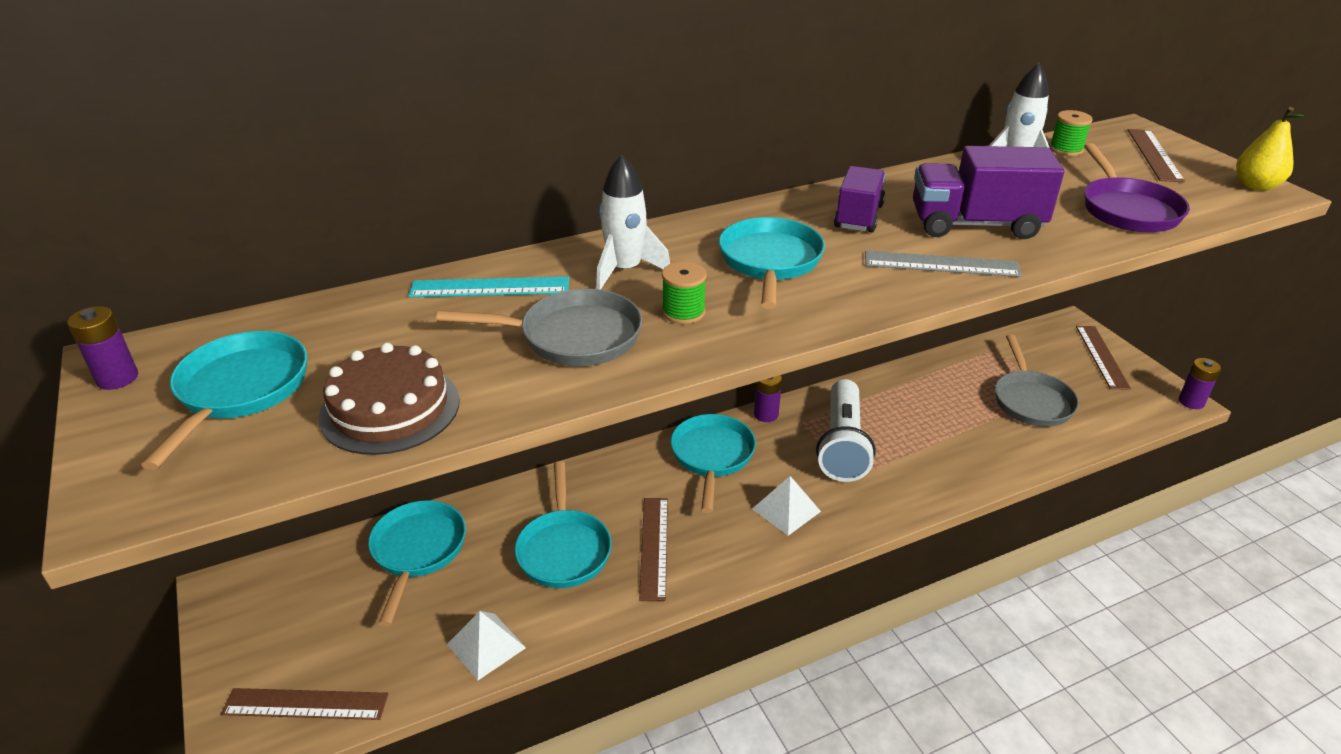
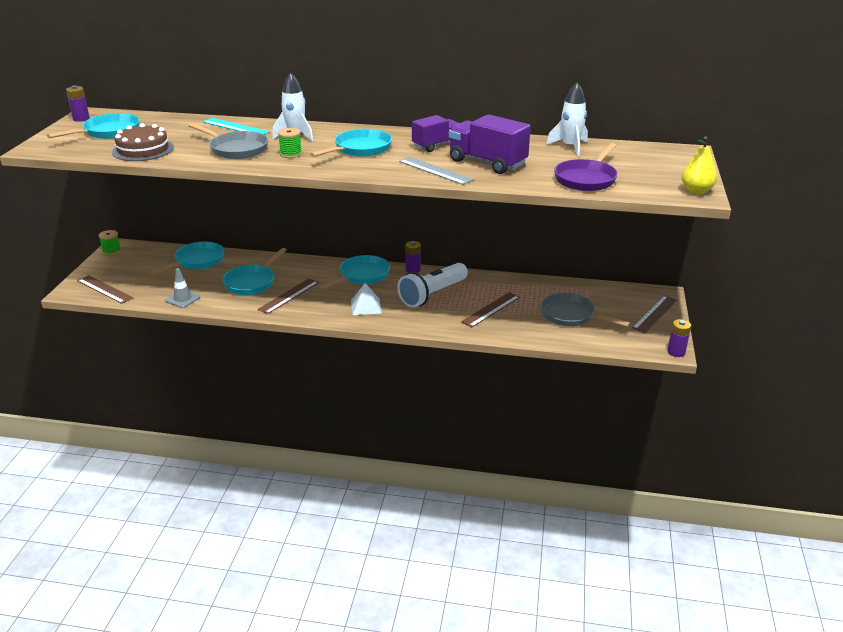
camera: 35 degrees right, 5 degrees down
(486, 646) = (182, 299): white pyramid -> grey traffic cone
(1031, 400) = (571, 315): grey pan -> grey pan turned 90 degrees clockwise
(1065, 149) = (617, 149): green spool -> green spool (111, 251)
(1154, 155) = (668, 164): brown ruler -> brown ruler (491, 309)

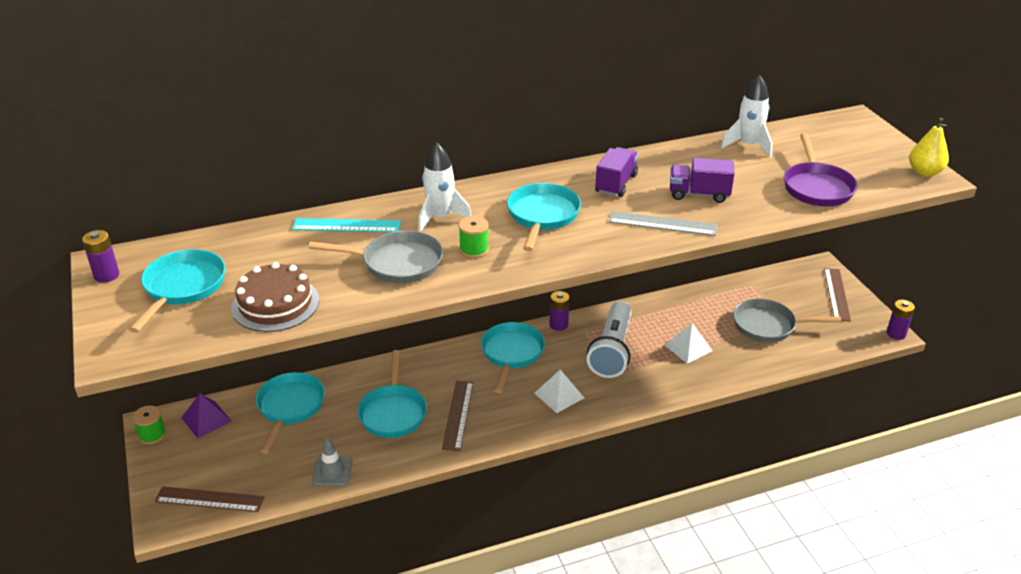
camera: 30 degrees left, 5 degrees up
(147, 253) = (206, 419): none -> purple pyramid
(487, 163) = (699, 194): purple truck -> purple truck, size x0.66
(491, 309) = (688, 348): brown ruler -> white pyramid

